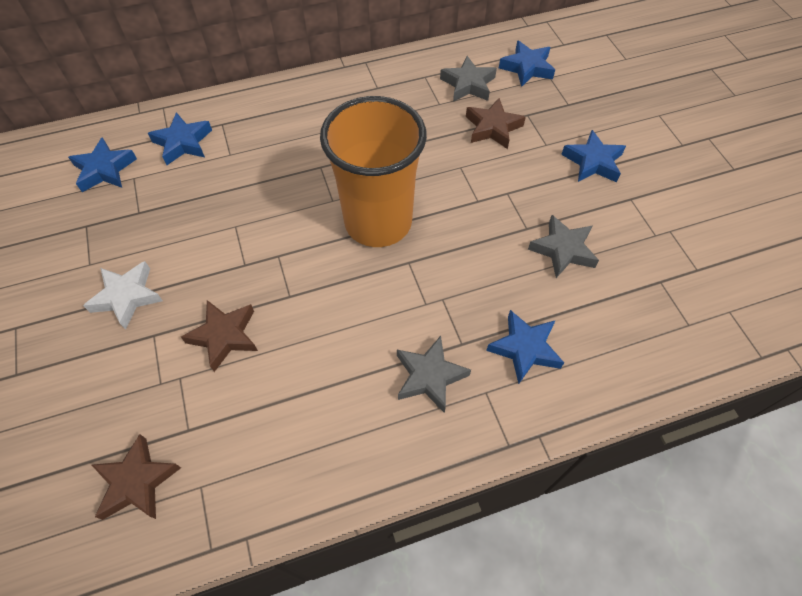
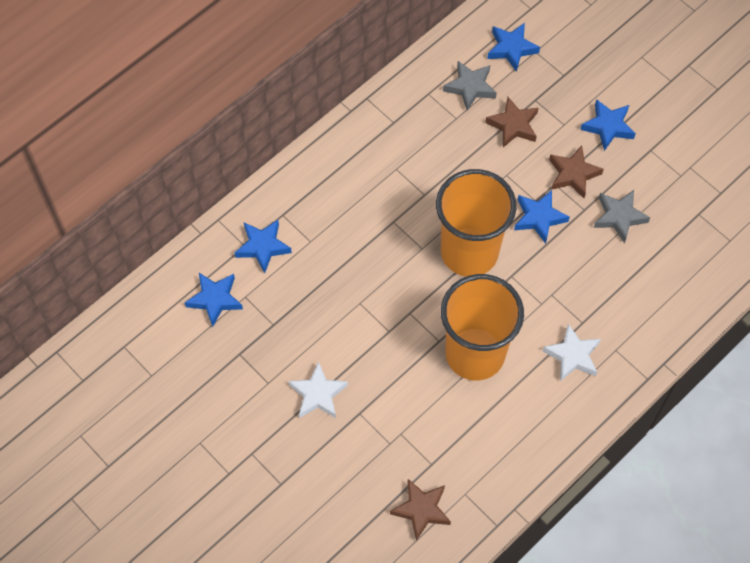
camera: 25 degrees left, 5 degrees up
(224, 336) = (412, 391): brown star -> brown star (573, 174)
(318, 326) = (475, 354): none -> orange cup
(429, 376) = (572, 356): grey star -> white star
(525, 349) = (627, 307): blue star -> blue star (539, 218)

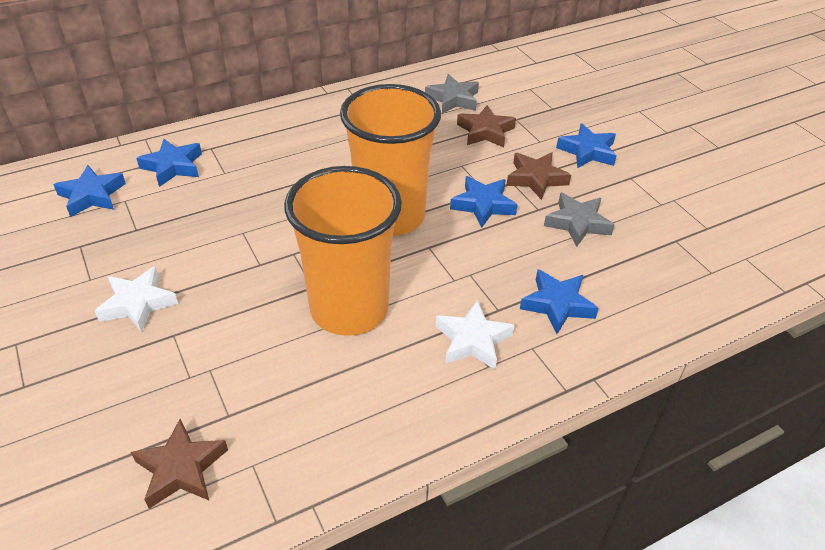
camera: 15 degrees right, 20 degrees down
(511, 49) = (506, 82): blue star -> blue star (557, 305)

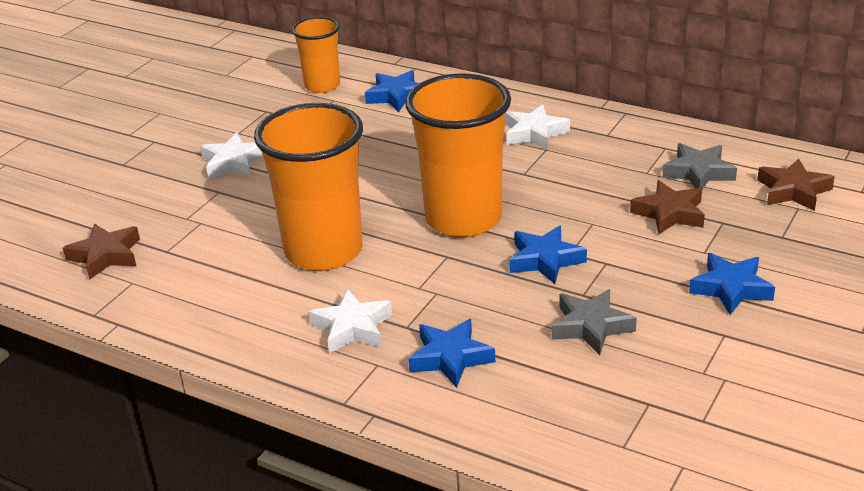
camera: 60 degrees right, 10 degrees down
(92, 195) = (322, 85): blue star -> orange cup
(321, 133) = (534, 133): none -> white star
(536, 179) = (631, 274): brown star -> brown star (793, 191)

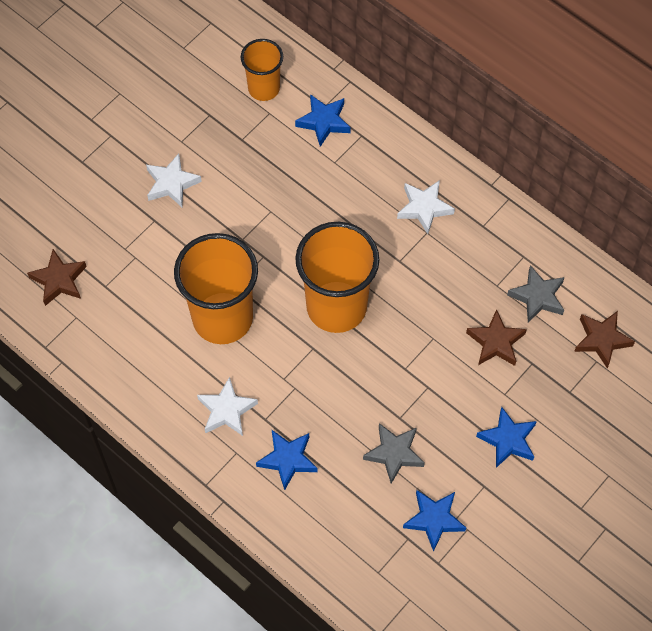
camera: 10 degrees right, 30 degrees up
(545, 260) = (384, 372): blue star -> blue star (434, 520)

